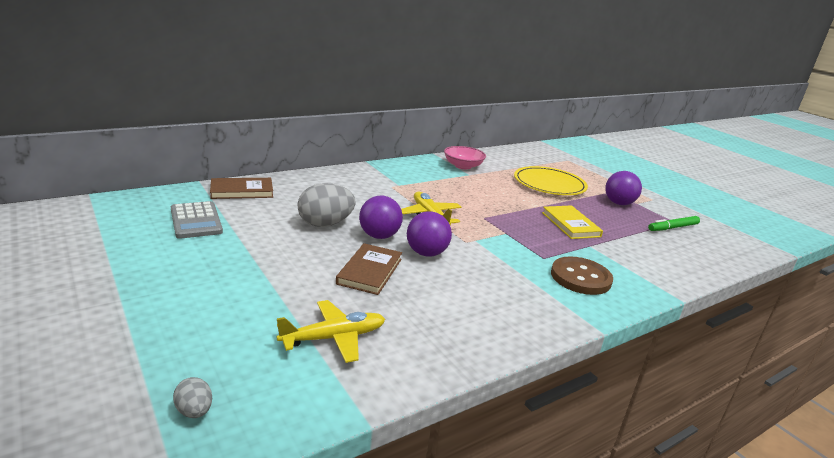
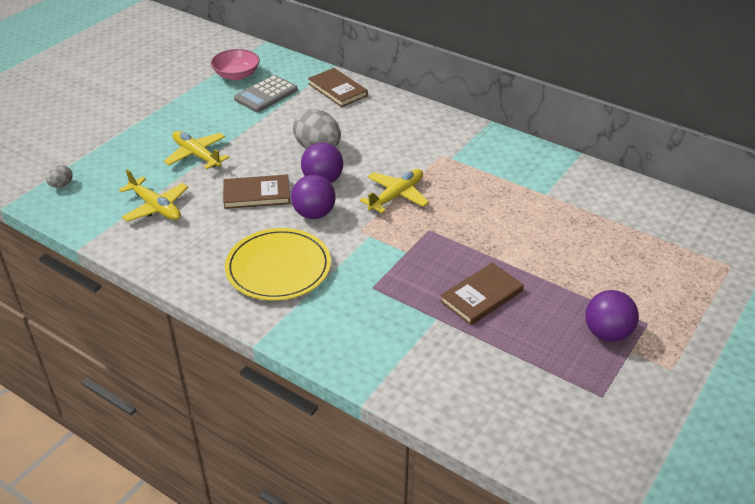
camera: 70 degrees right, 15 degrees up
(258, 286) = (197, 155): none -> yellow plane
(463, 166) = (567, 183): pink bowl -> pink bowl (236, 75)
(549, 184) = (598, 261): yellow plate -> yellow plate (278, 267)
(570, 224) = (481, 296): yellow book -> brown book
(580, 278) = (349, 319): brown button -> none
(673, 228) = (576, 393): green marker -> none

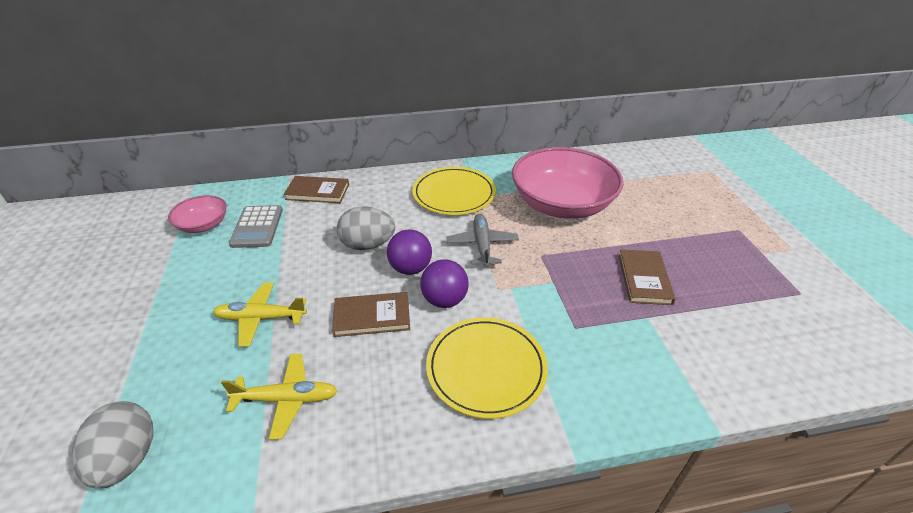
camera: 45 degrees left, 0 degrees up
(61, 185) = (127, 459): grey egg -> grey egg, size x2.06
(256, 194) = (372, 316): brown book -> brown book turned 45 degrees clockwise
(396, 196) = (482, 245): yellow plane -> grey plane
(436, 146) = (454, 194): none -> yellow plate
(513, 205) = (561, 204): none -> pink bowl
(607, 333) = (735, 251): purple ball -> none

